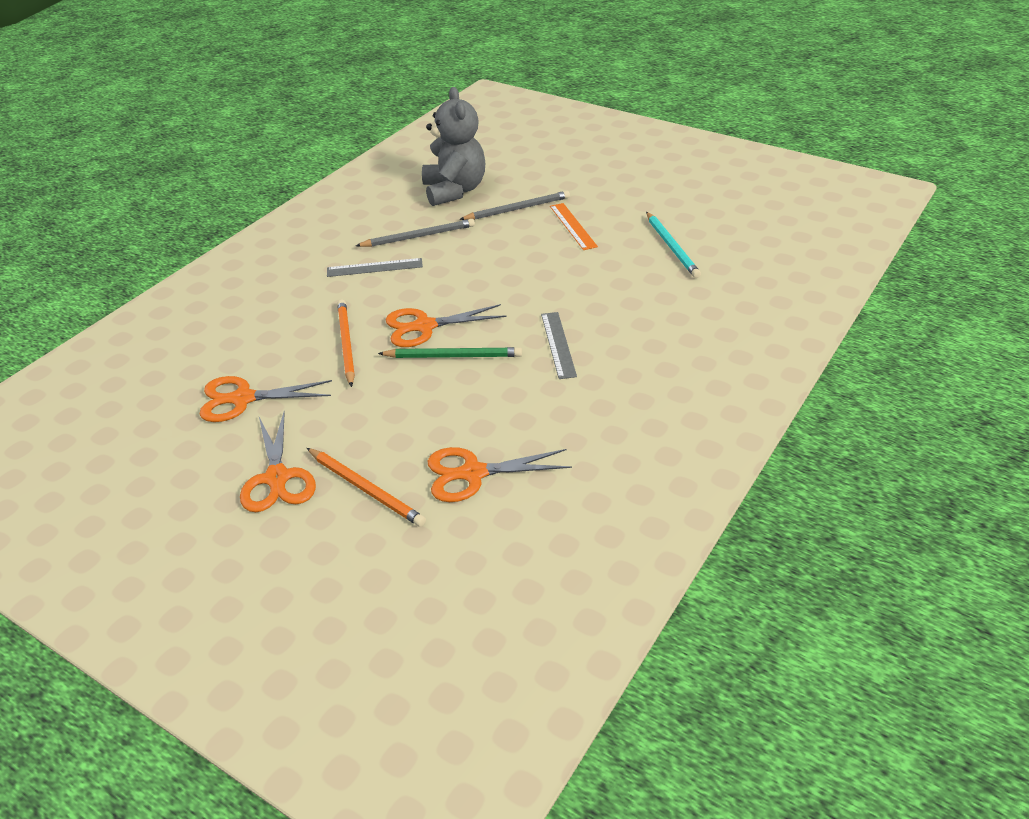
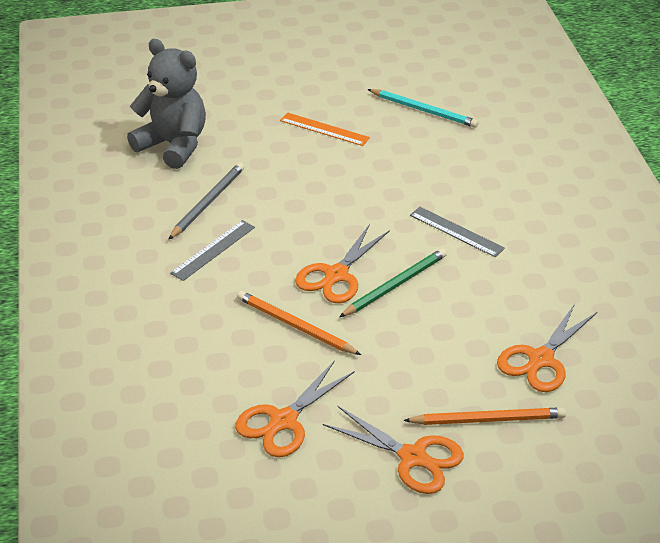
camera: 45 degrees left, 0 degrees up
(517, 209) = (256, 136): grey pencil -> none

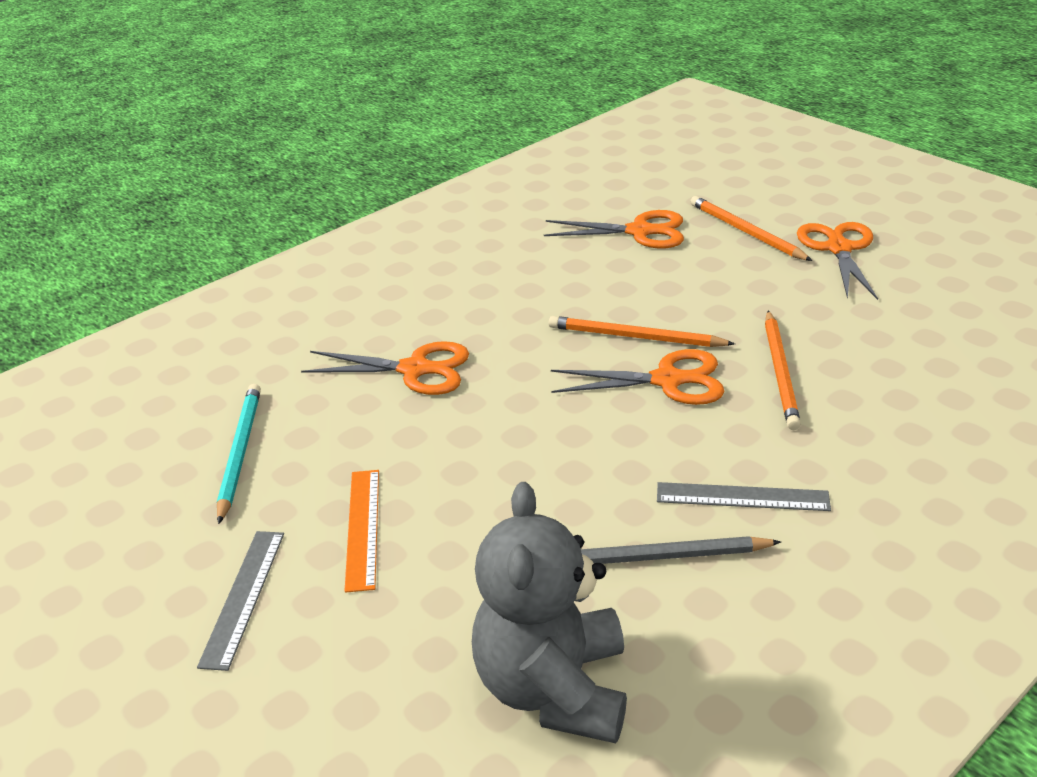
camera: 120 degrees left, 5 degrees down
(283, 421) = (906, 323): orange scissors -> orange scissors (415, 369)
(395, 285) = (636, 337): green pencil -> orange pencil
(456, 231) = (499, 333): grey ruler -> grey ruler (243, 597)

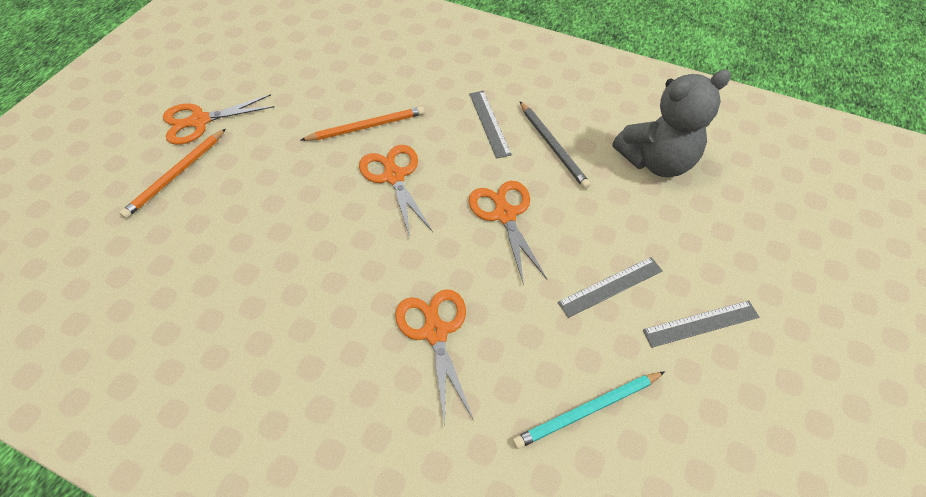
camera: 115 degrees left, 20 degrees up
(363, 528) = (610, 286): orange ruler -> grey ruler
(636, 337) = (347, 205): orange pencil -> none
(640, 231) = (179, 243): orange scissors -> orange scissors (505, 214)

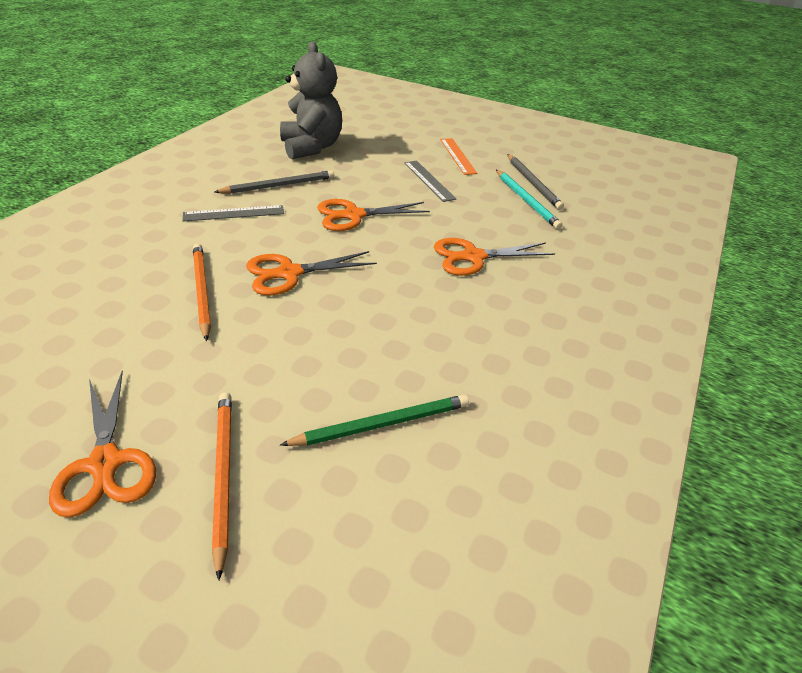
camera: 90 degrees left, 15 degrees down
(177, 174) = (223, 476): orange pencil -> orange pencil turned 135 degrees counterclockwise
(202, 256) = (381, 424): none -> green pencil
(647, 427) = (533, 183): none -> grey pencil
(701, 323) = (457, 156): grey ruler -> orange ruler

